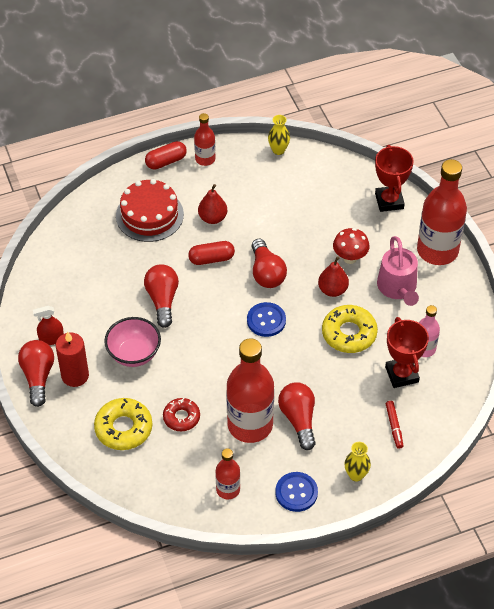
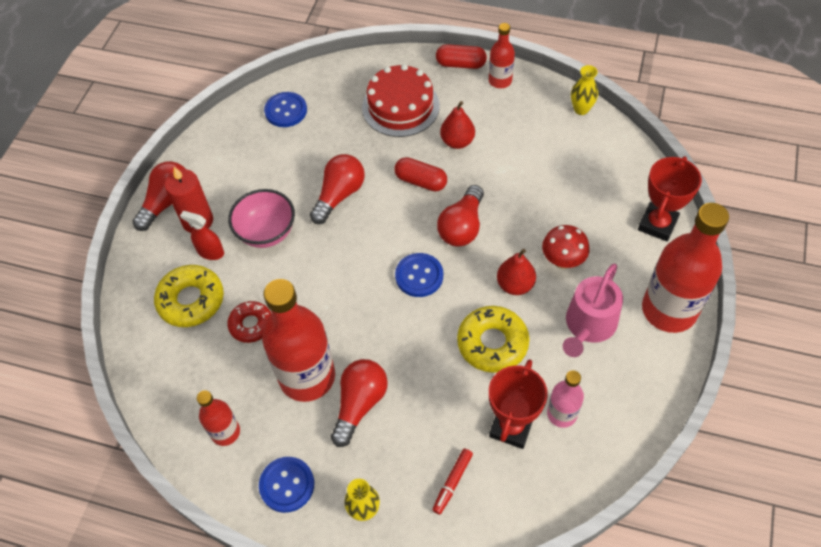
camera: 40 degrees right, 5 degrees up
(51, 339) = (210, 173): red spray bottle -> red spray bottle (210, 252)
(65, 264) = (286, 111): none -> blue button

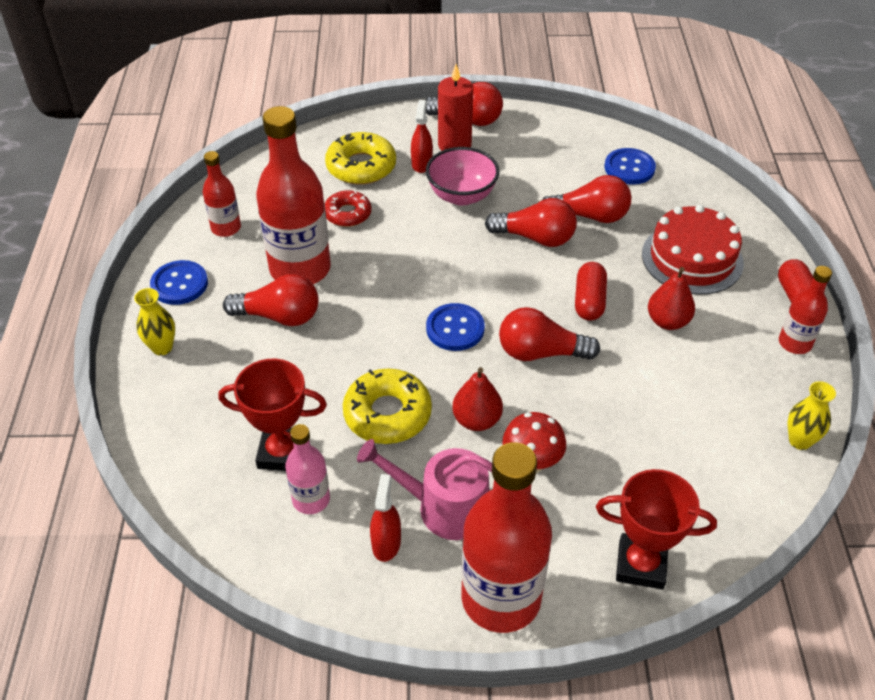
camera: 70 degrees right, 10 degrees down
(329, 153) = (589, 216): none -> red light bulb
(452, 482) = (204, 412): red marker -> none
(611, 370) = (386, 543): none -> red spray bottle

